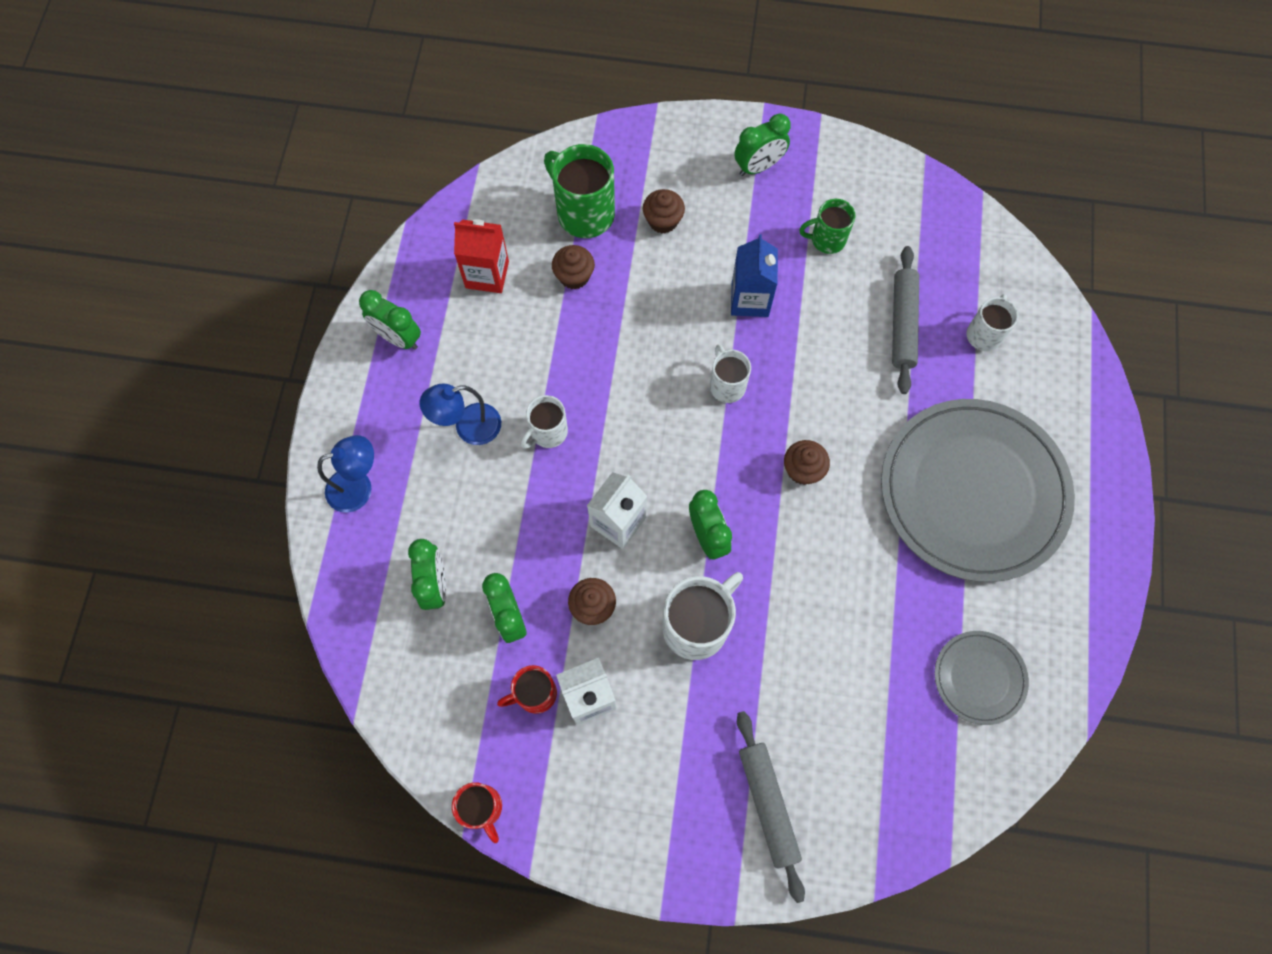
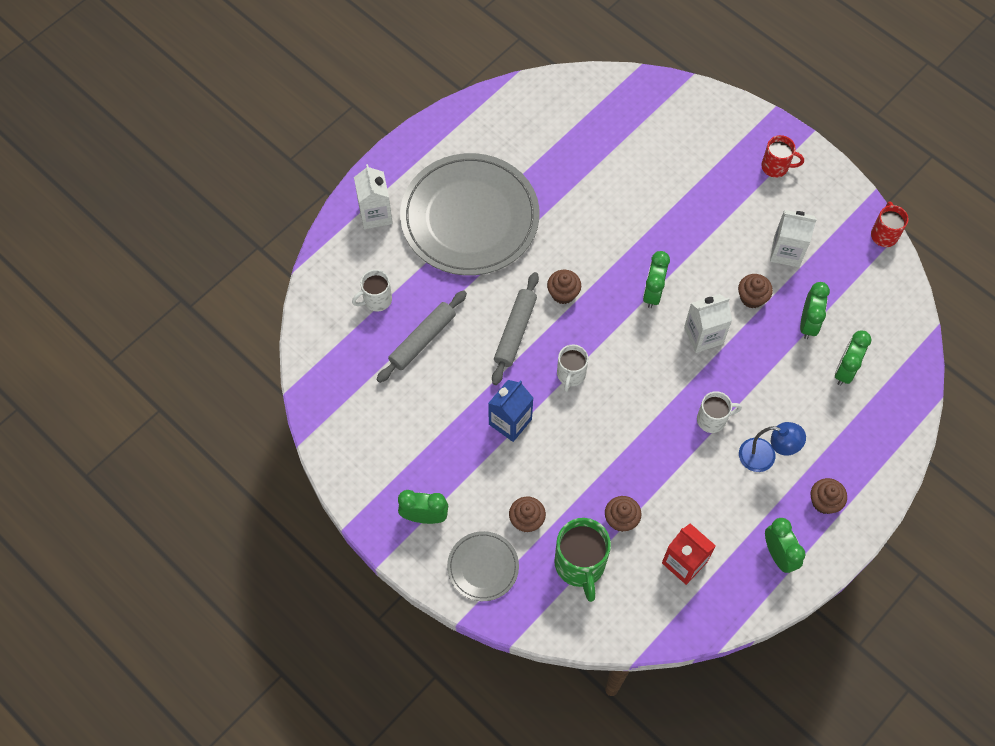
camera: 145 degrees left, 5 degrees down
(359, 487) = (863, 463): blue lamp -> none
(380, 419) = (824, 502): none -> brown cupcake
(535, 694) = (818, 272): red mug -> red mug (776, 167)
(697, 625) = (695, 249): white mug -> none
(767, 804) = (720, 143): grey rolling pin -> grey rolling pin (515, 332)
(826, 239) = (422, 429): green mug -> none
(979, 678) = (553, 128): grey plate -> grey plate (483, 567)
(1073, 426) = (375, 214): none -> white carton

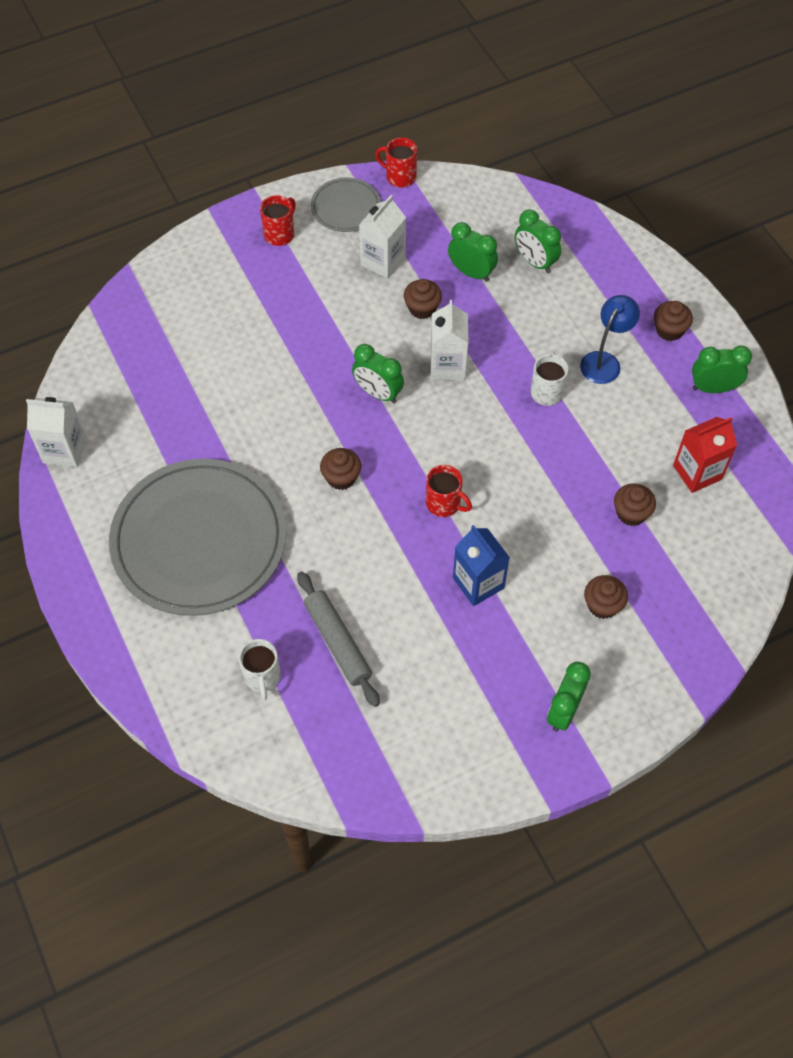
camera: 70 degrees left, 5 degrees down
(375, 214) = (144, 642): white carton -> white carton (64, 450)
(483, 567) = (644, 668): grey plate -> grey plate (346, 207)
(515, 332) = (368, 541): grey rolling pin -> none
(571, 375) = (444, 504): white mug -> red mug
(580, 565) = (671, 570): green mug -> none

